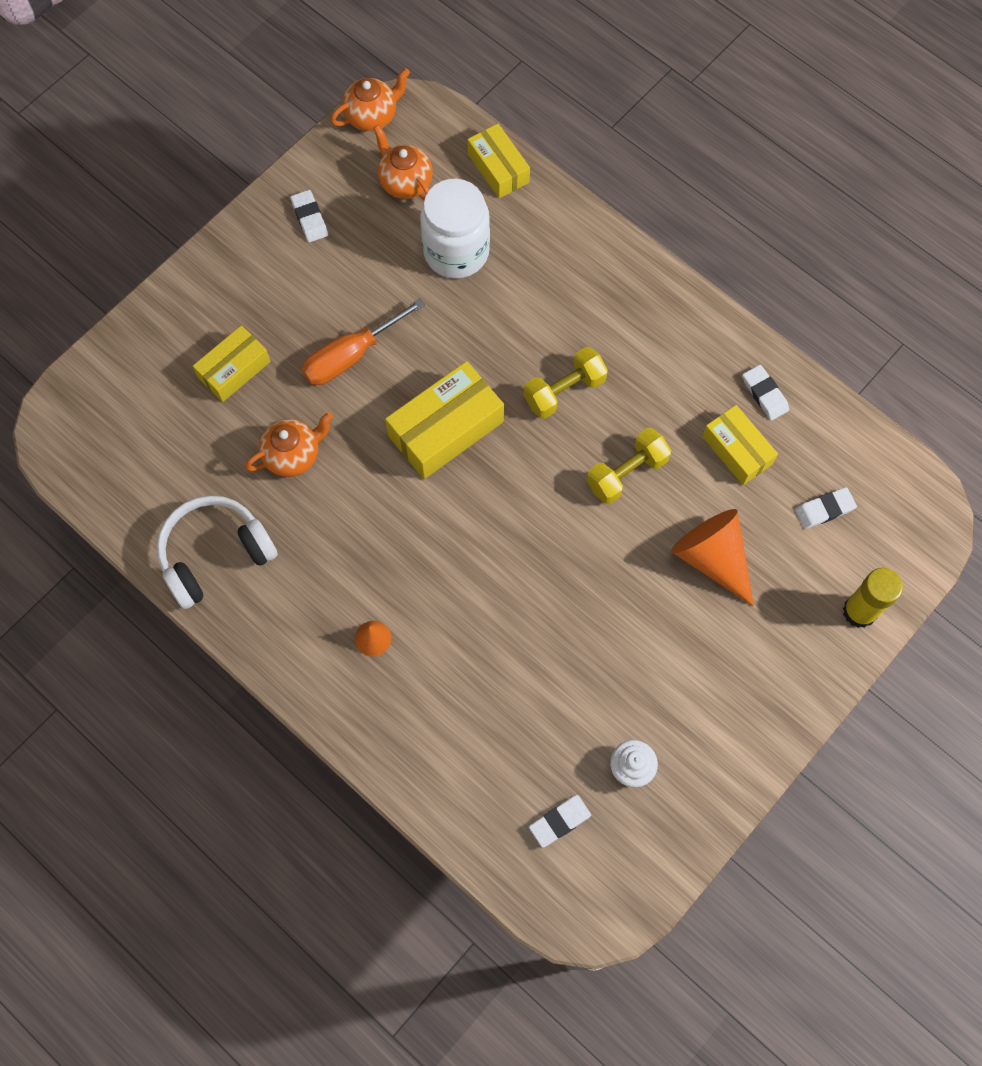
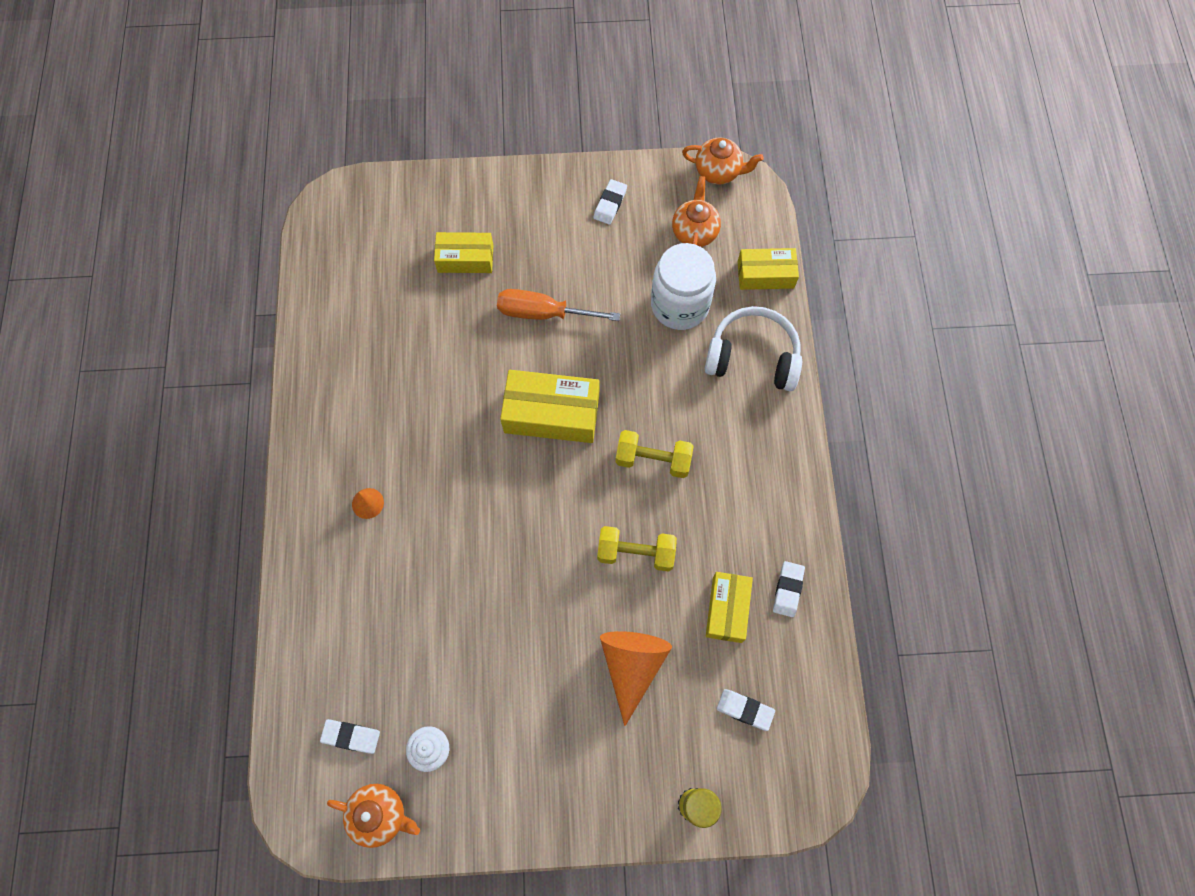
camera: 45 degrees right, 0 degrees up
(215, 554) = (335, 362): white headphones -> white headphones (752, 357)
(293, 455) = (443, 343): orange teapot -> orange teapot (380, 814)
(498, 168) = (765, 274): yellow box -> yellow box turned 75 degrees clockwise

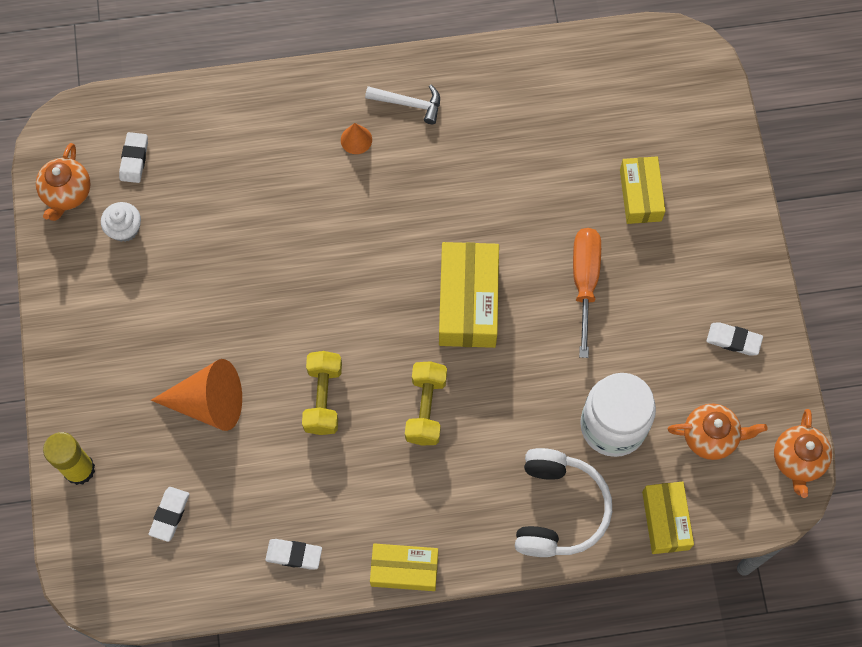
camera: 85 degrees right, 0 degrees up
(337, 450) = (408, 104): none -> white hammer
(727, 609) = (270, 493): yellow box -> yellow box (404, 569)

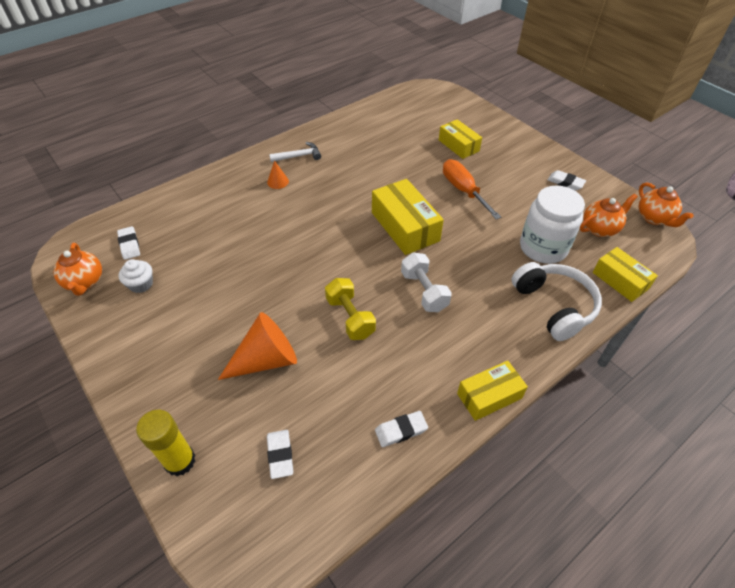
camera: 30 degrees left, 20 degrees down
(426, 408) = (424, 291): yellow dumbbell -> white dumbbell
(733, 340) = (565, 182): white eraser -> white eraser turned 45 degrees clockwise

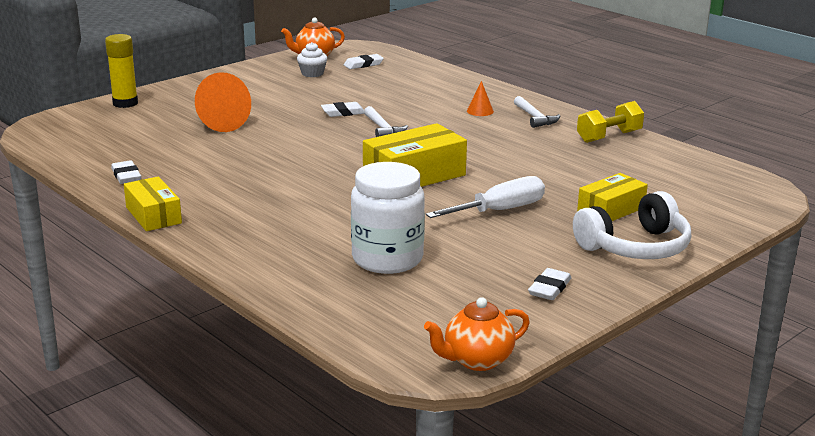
camera: 85 degrees right, 25 degrees down
(280, 455) = (118, 133): white eraser -> white eraser (343, 112)
(306, 239) = (382, 129): none -> white hammer
(350, 317) = (266, 152): yellow dumbbell -> yellow dumbbell (609, 137)
(424, 291) = (303, 185): white dumbbell -> none
(463, 190) = (499, 211): orange screwdriver -> white screwdriver
(554, 306) = (278, 258): white headphones -> white headphones (635, 247)
(600, 228) = (438, 307): orange teapot -> none
(620, 280) = (325, 310): yellow box -> none

